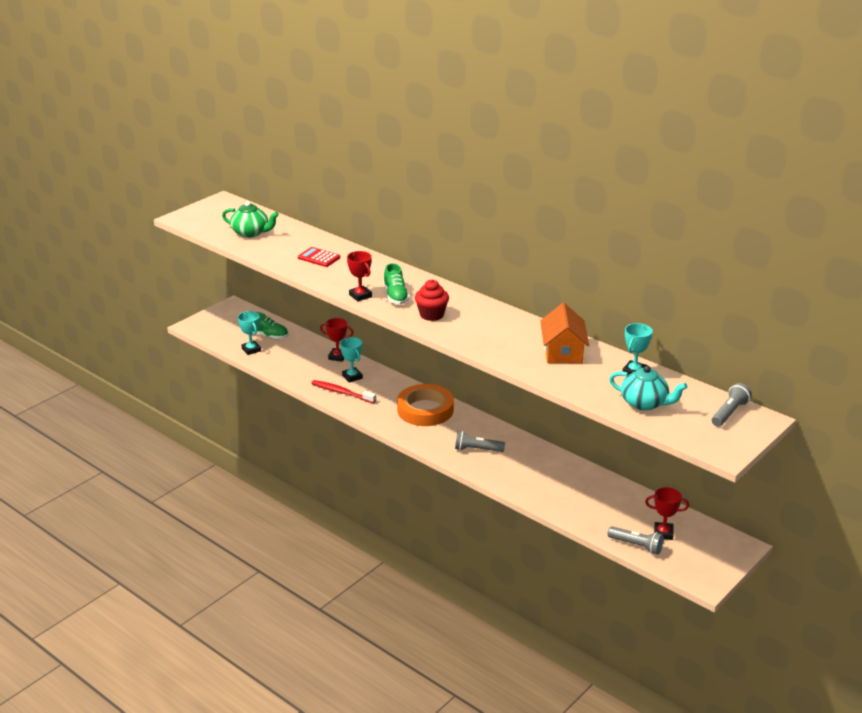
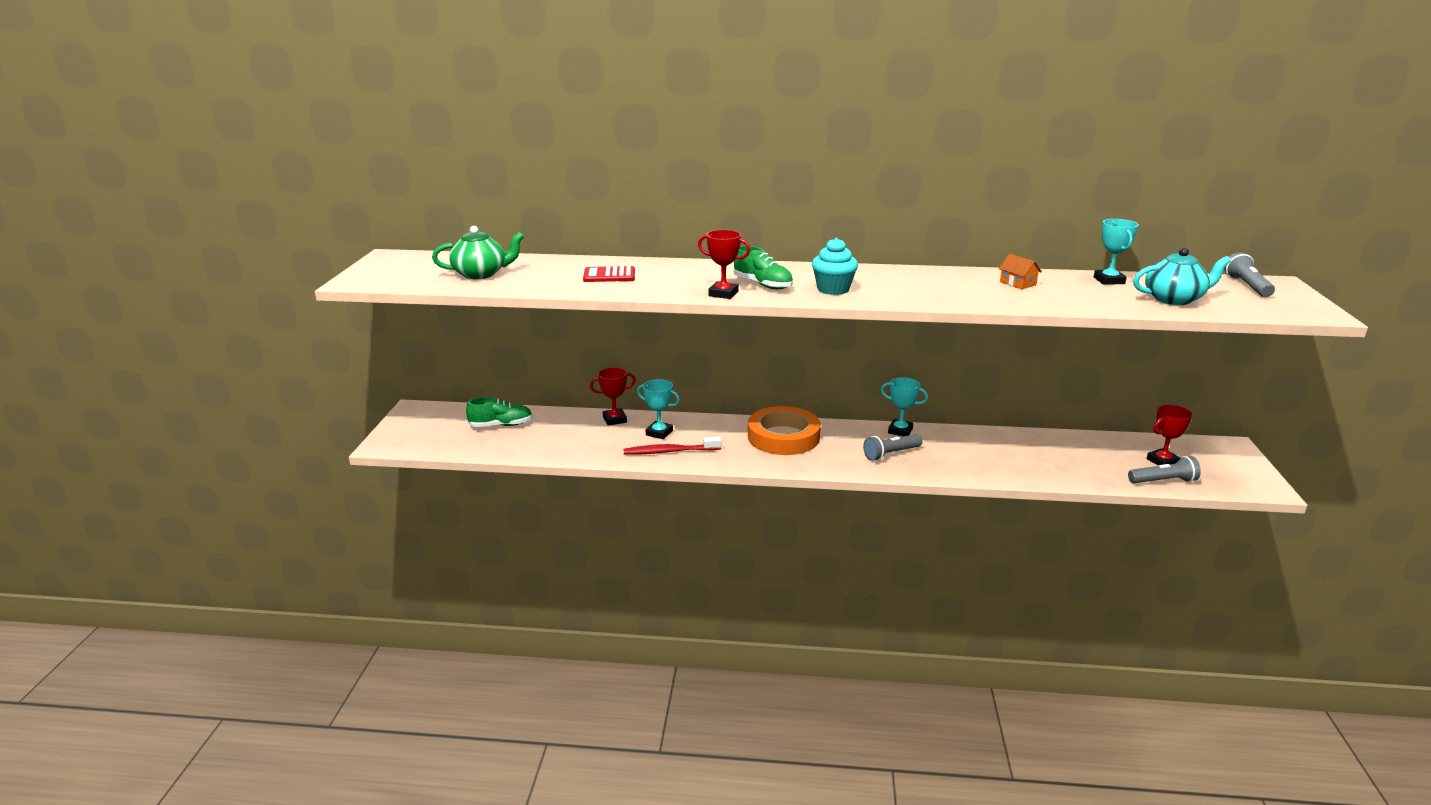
camera: 35 degrees left, 5 degrees down
(251, 350) = (498, 445): turquoise trophy -> turquoise trophy (900, 431)
(431, 315) = (833, 289): red cupcake -> turquoise cupcake
(563, 352) = (1017, 283): orange house -> orange house, size x0.51

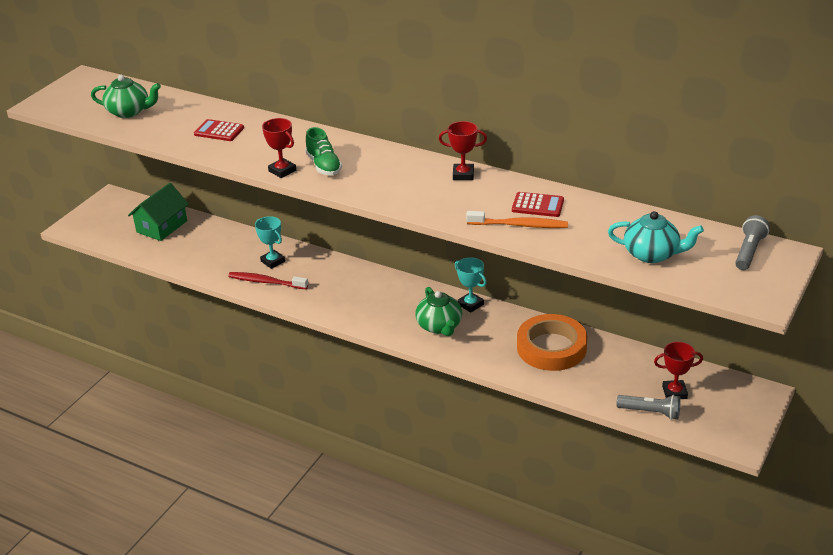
camera: 25 degrees right, 10 degrees up
(501, 425) = (162, 226): green shoe -> green house
(614, 419) = (249, 240): red trophy -> red trophy (463, 175)
(783, 437) = (367, 288): orange tape -> orange tape (551, 347)
(833, 289) = (373, 182): turquoise cupcake -> none
(891, 454) = (439, 326): grey flashlight -> green teapot
(1017, 283) = (537, 205): orange house -> red calculator
(1025, 298) = (519, 225): none -> orange toothbrush
(1109, 280) = (626, 218): turquoise trophy -> none

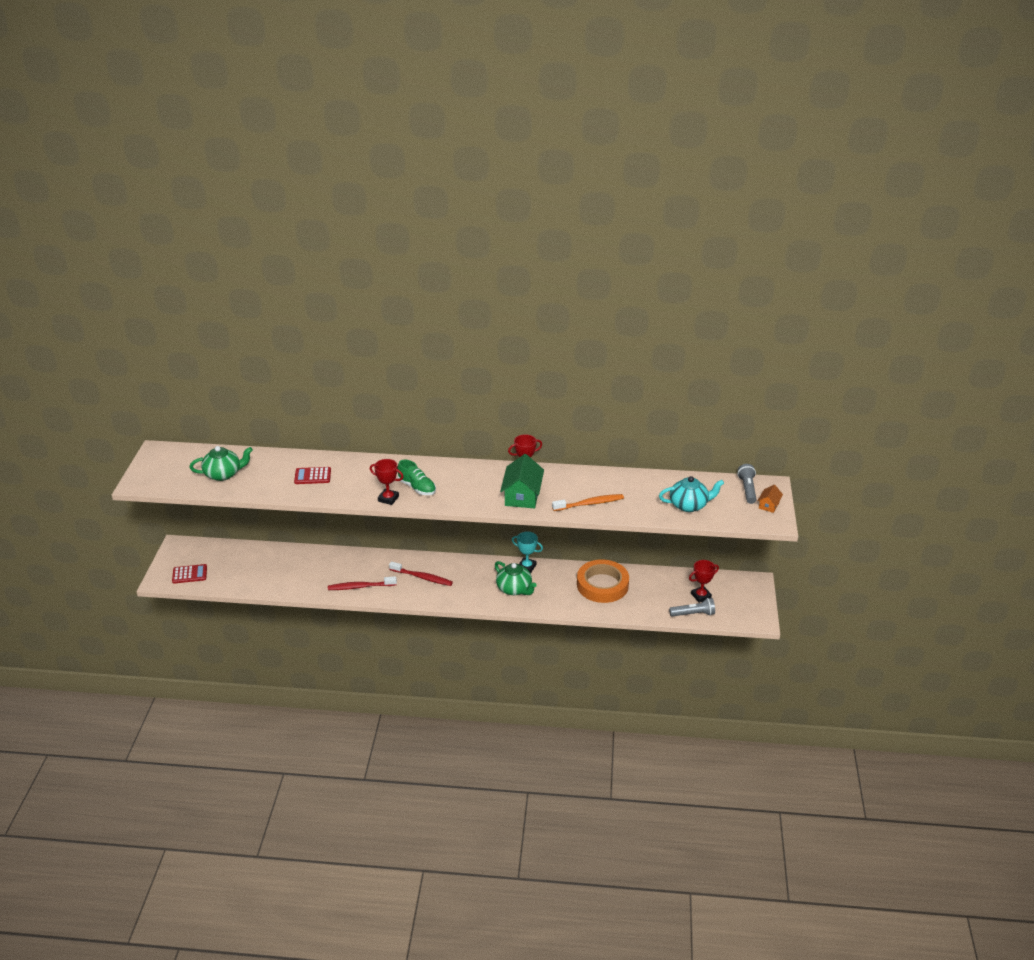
camera: 25 degrees left, 0 degrees up
(162, 226) = (241, 561): green house -> green house (522, 495)
(273, 261) = (354, 569): turquoise trophy -> none
(341, 288) = (422, 577): none -> red toothbrush
(537, 205) = (592, 486): red calculator -> red calculator (189, 574)
(767, 278) = (769, 505): none -> orange house

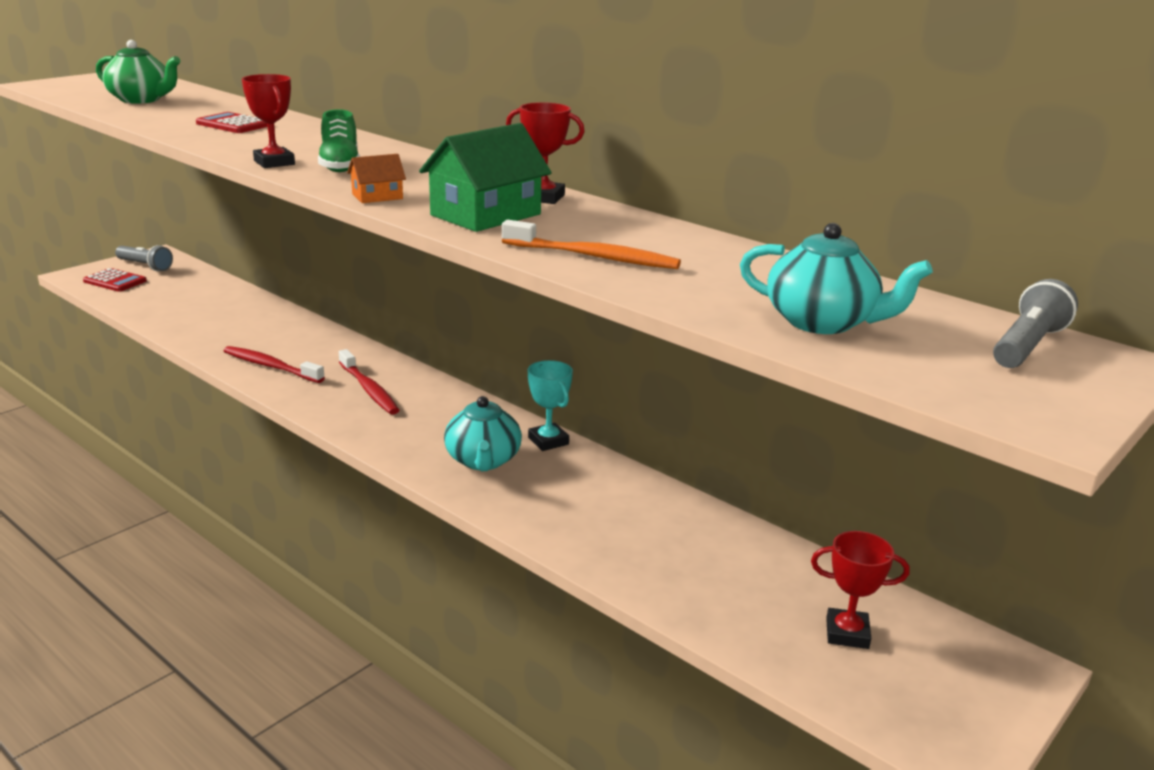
camera: 35 degrees right, 10 degrees down
(514, 589) = (483, 460): green teapot -> turquoise teapot
(602, 585) = (649, 521): orange tape -> none
(693, 614) = (790, 659): grey flashlight -> grey flashlight (145, 266)
(769, 505) = (1062, 388): orange house -> orange house (377, 196)

